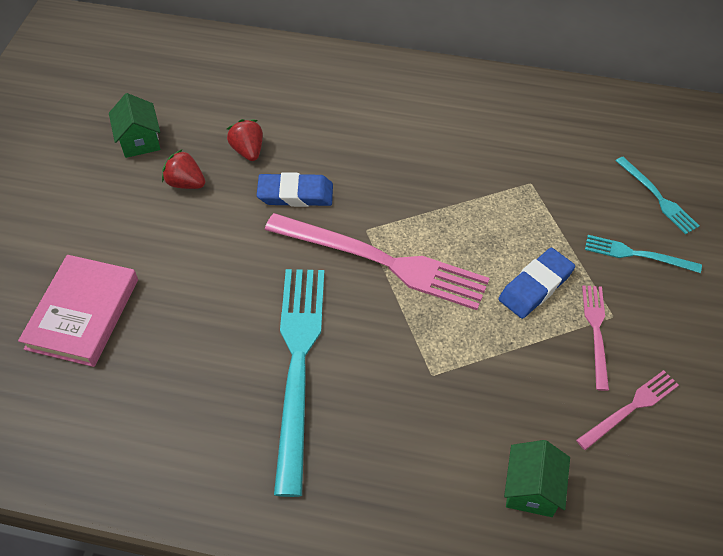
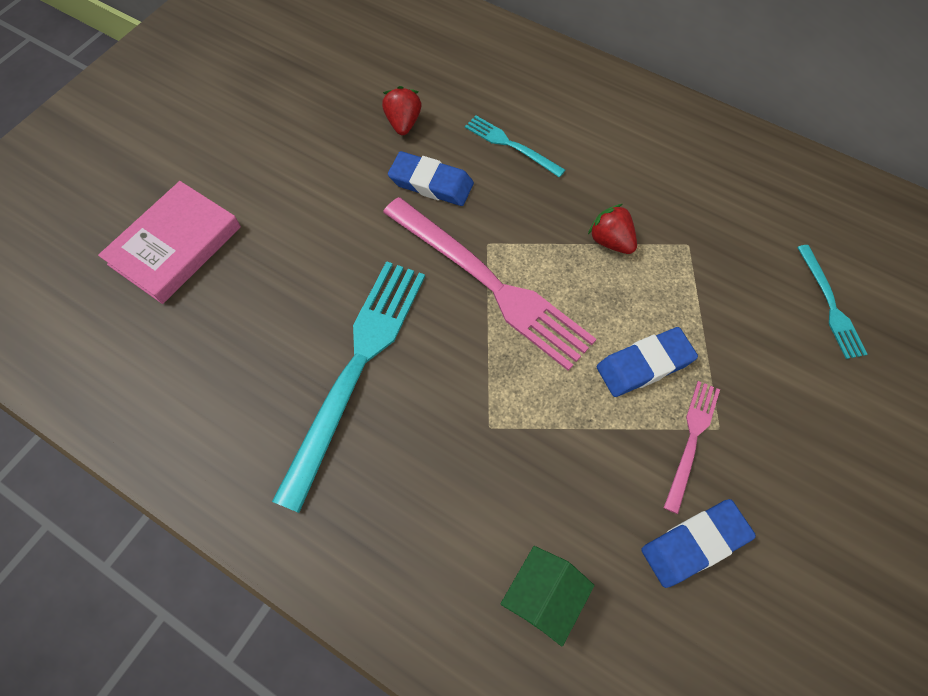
camera: 20 degrees right, 10 degrees up
(140, 141) = (303, 83): green house -> none
(186, 183) = (328, 140): red strawberry -> red strawberry (610, 241)
(630, 408) = (694, 543): pink fork -> blue eraser
(637, 255) = (777, 365): turquoise fork -> turquoise fork (511, 145)

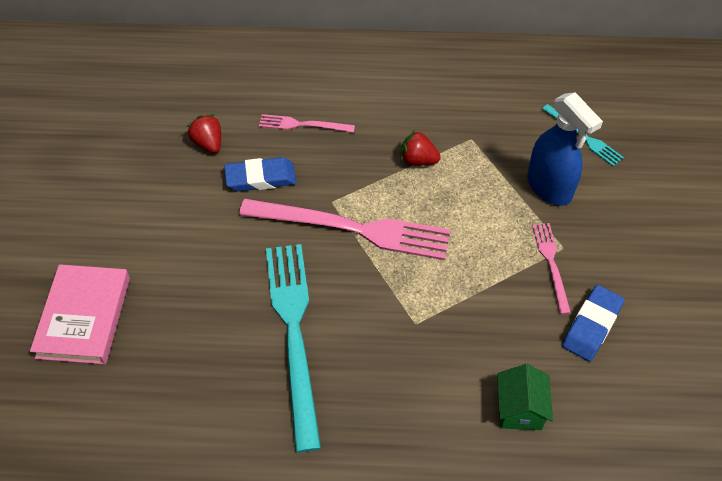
camera: 30 degrees left, 10 degrees down
(511, 145) = (303, 125): turquoise fork -> pink fork
(644, 364) = (492, 231): blue eraser -> none
(747, 347) = (549, 188): none -> blue spray bottle

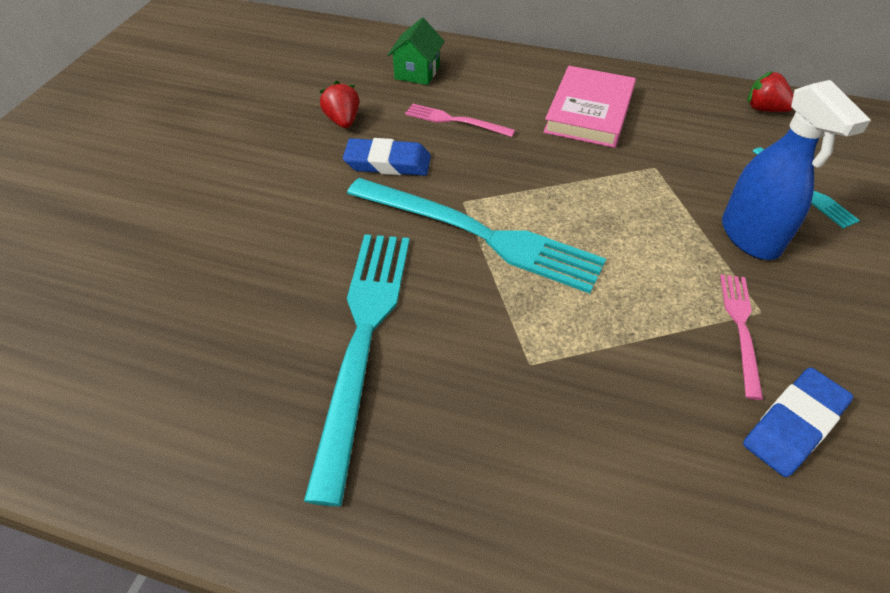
camera: 15 degrees right, 5 degrees down
(84, 317) = (120, 266): pink book -> pink book (589, 112)
(352, 228) = (479, 234): pink fork -> turquoise fork
(418, 160) = (582, 178): red strawberry -> red strawberry (764, 109)
(520, 409) = (661, 524): green house -> green house (417, 72)

